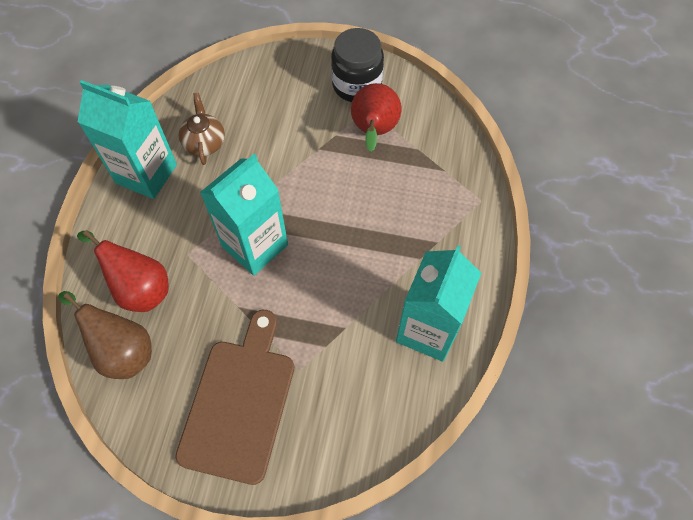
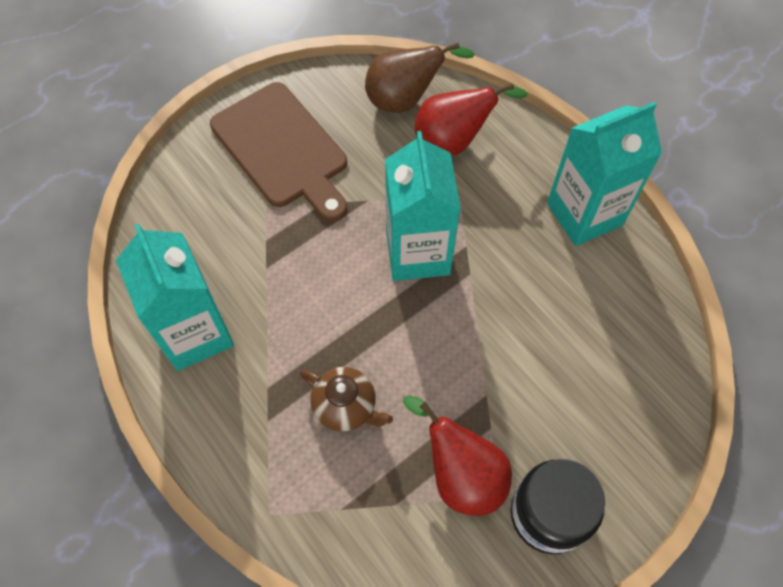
camera: 130 degrees right, 0 degrees up
(204, 143) = (586, 288): brown teapot -> brown teapot (346, 406)

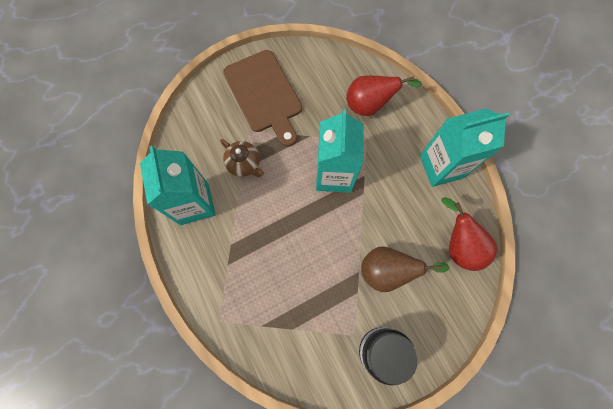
camera: 10 degrees right, 10 degrees up
(346, 406) = (274, 264): brown teapot -> brown teapot (244, 164)
(404, 100) = (344, 73): brown pear -> brown pear (387, 271)
(461, 475) = (334, 318): red pear -> red pear (459, 245)

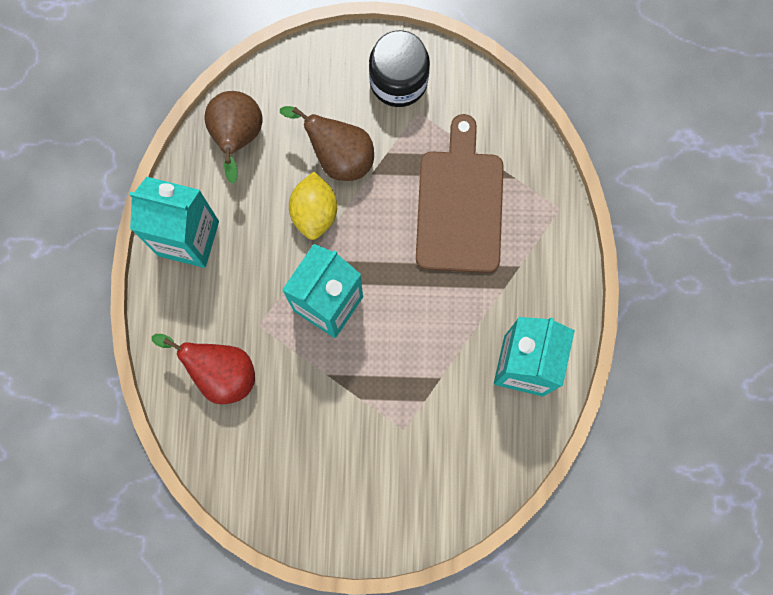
camera: 150 degrees left, 5 degrees up
(244, 164) = (433, 384): brown teapot -> none
(264, 94) = (352, 472): brown cutting board -> brown cutting board (459, 205)
(378, 225) = (314, 212): none -> yellow lemon
(459, 245) = (237, 137): red pear -> brown pear

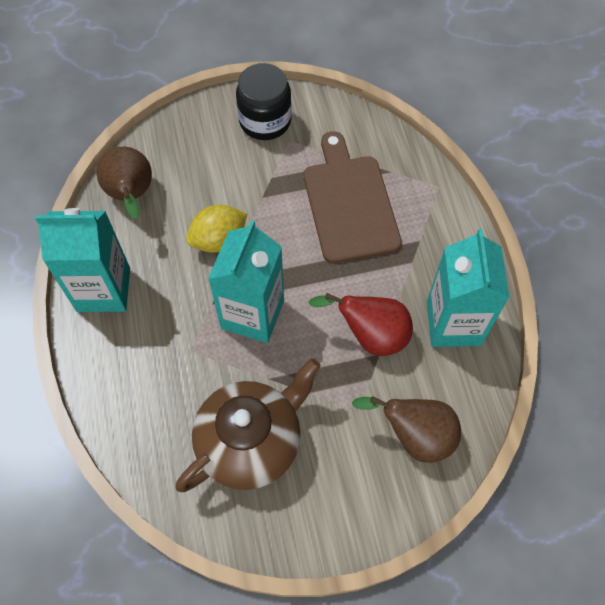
camera: 15 degrees left, 15 degrees down
(220, 373) = (163, 403): red pear -> red pear (371, 335)
(294, 432) = (251, 441): none -> brown teapot
(314, 212) = (218, 240): yellow lemon -> yellow lemon turned 75 degrees clockwise
(339, 156) = (228, 190): brown pear -> brown pear (415, 436)

